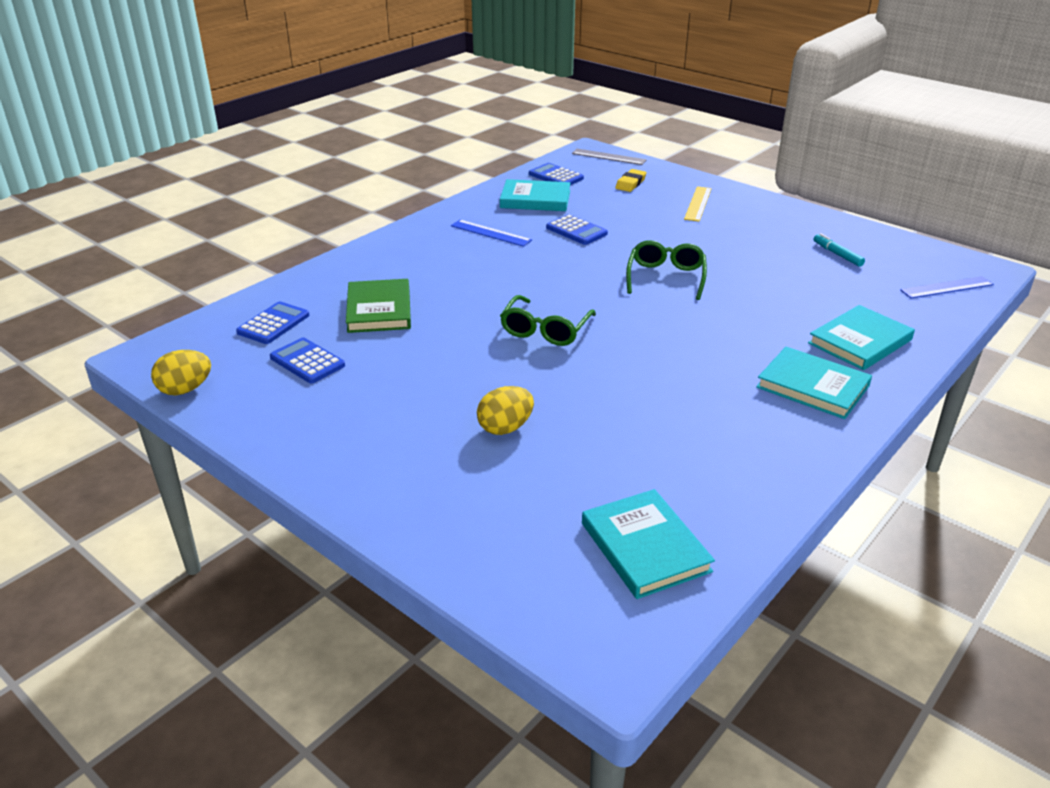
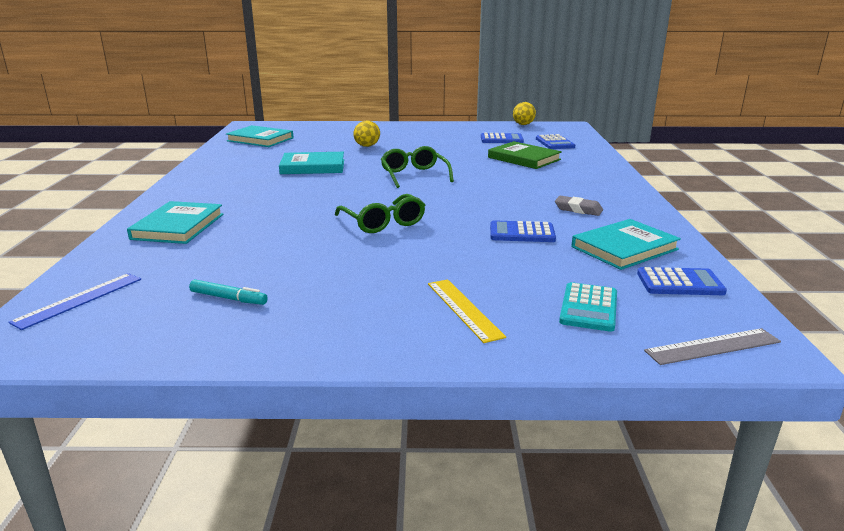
camera: 140 degrees right, 10 degrees down
(490, 233) = (578, 209): blue ruler -> grey eraser
(630, 183) = (588, 308): yellow eraser -> turquoise calculator
(812, 386) = (208, 195): turquoise book -> turquoise book (313, 167)

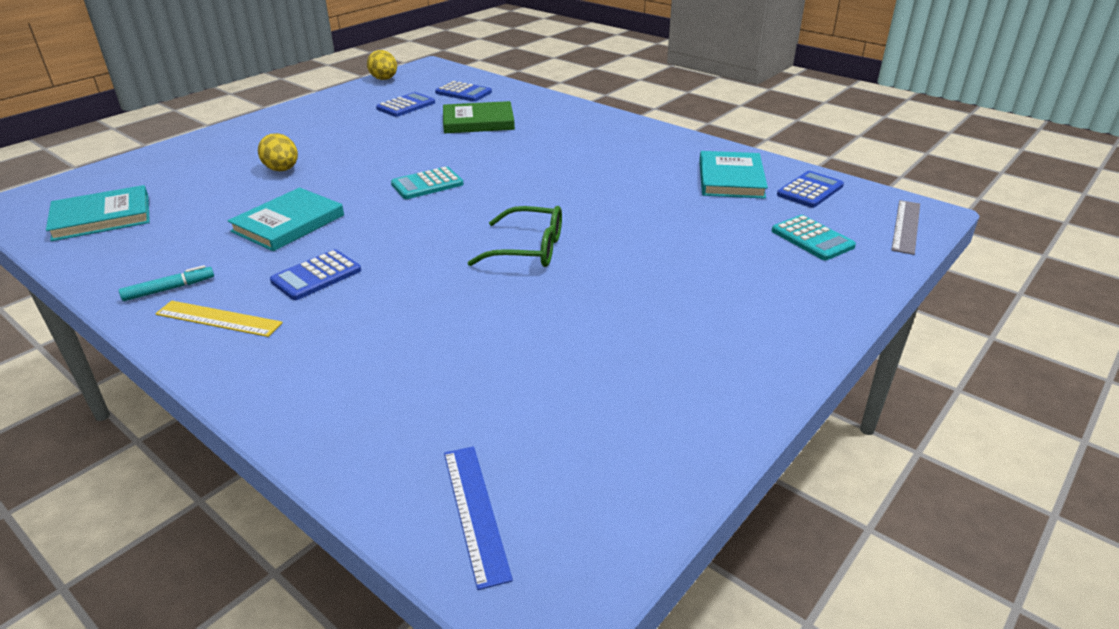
camera: 50 degrees left, 10 degrees up
(178, 226) = (337, 375): turquoise book -> none
(228, 298) = (600, 400): turquoise marker -> turquoise marker (169, 289)
(414, 175) = (427, 184): green glasses -> turquoise calculator
(463, 309) = (761, 287): yellow ruler -> yellow ruler (218, 319)
(522, 233) = (648, 201): blue calculator -> blue calculator (316, 276)
(578, 209) = (633, 158): grey eraser -> none

